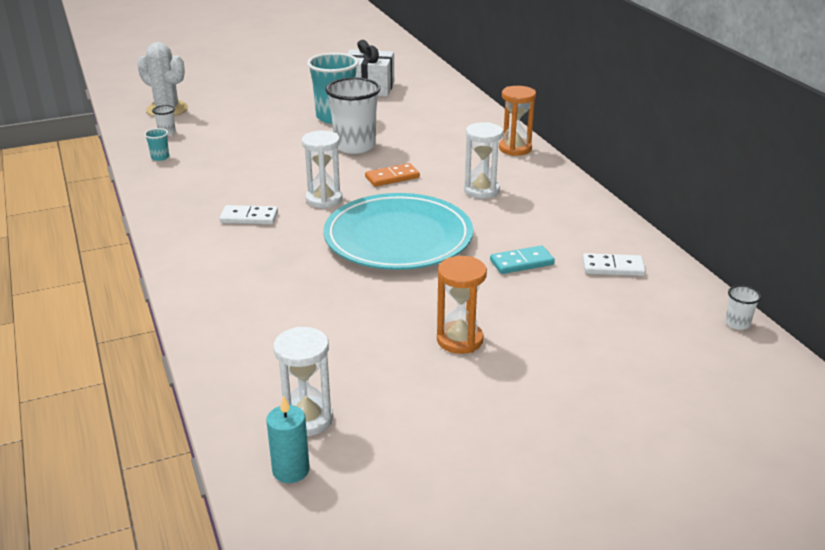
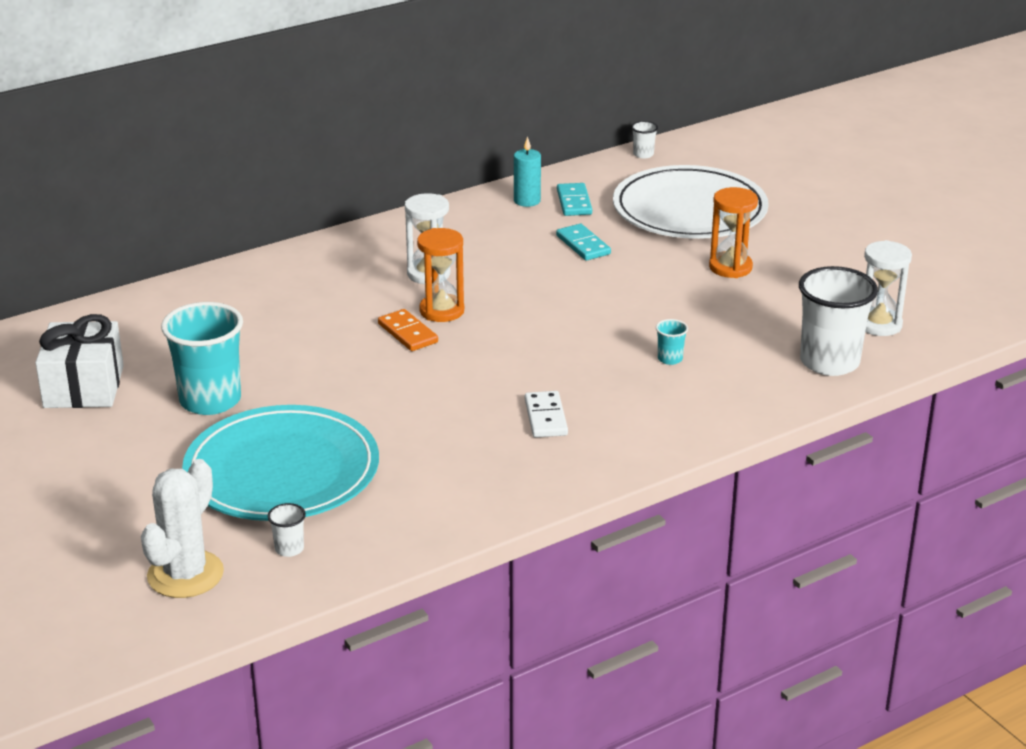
camera: 100 degrees left, 0 degrees up
(160, 157) = (384, 532): turquoise cup -> turquoise cup (670, 359)
(291, 470) = (940, 323): turquoise candle -> turquoise candle (527, 201)
(324, 199) = (482, 372): white hourglass -> none
(355, 146) = (315, 371): white cup -> white cup (829, 362)
(398, 237) = (558, 314): turquoise plate -> turquoise plate (282, 471)
(515, 149) = (306, 259): orange hourglass -> orange hourglass (442, 311)
(594, 334) = (689, 210): none -> white plate
(613, 267) = (574, 202): white domino -> turquoise domino

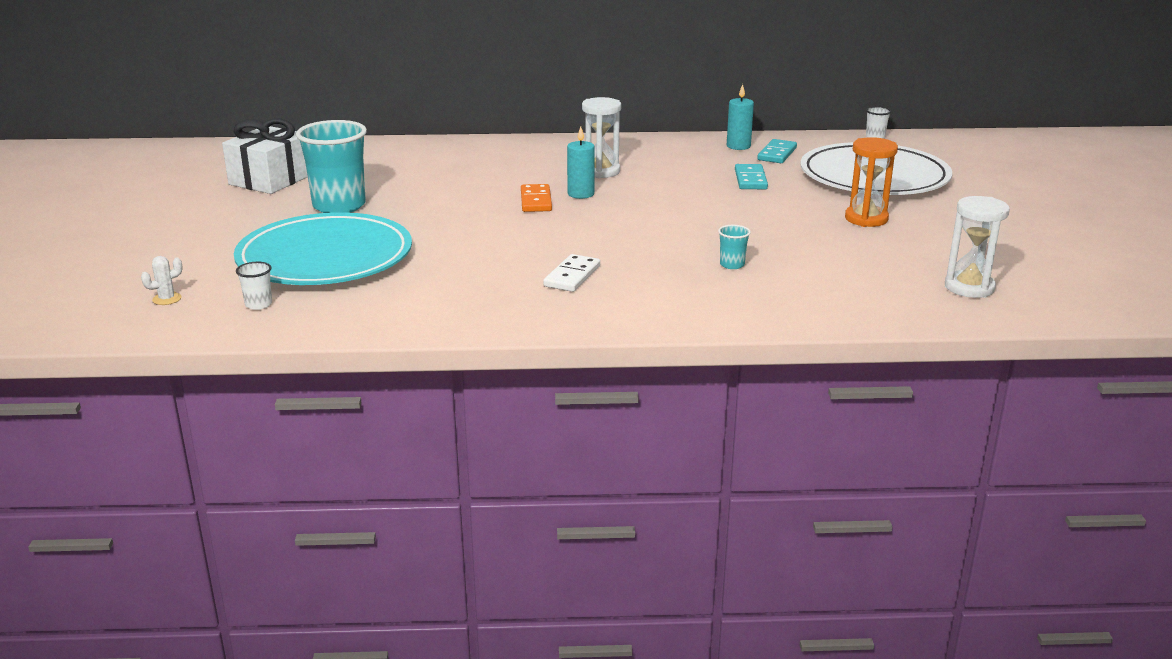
camera: 30 degrees right, 5 degrees down
(185, 574) = (167, 299): white cactus -> white cactus, size x0.42
(442, 311) = (580, 194): orange hourglass -> turquoise candle
(829, 362) = (884, 302): white cup -> none

